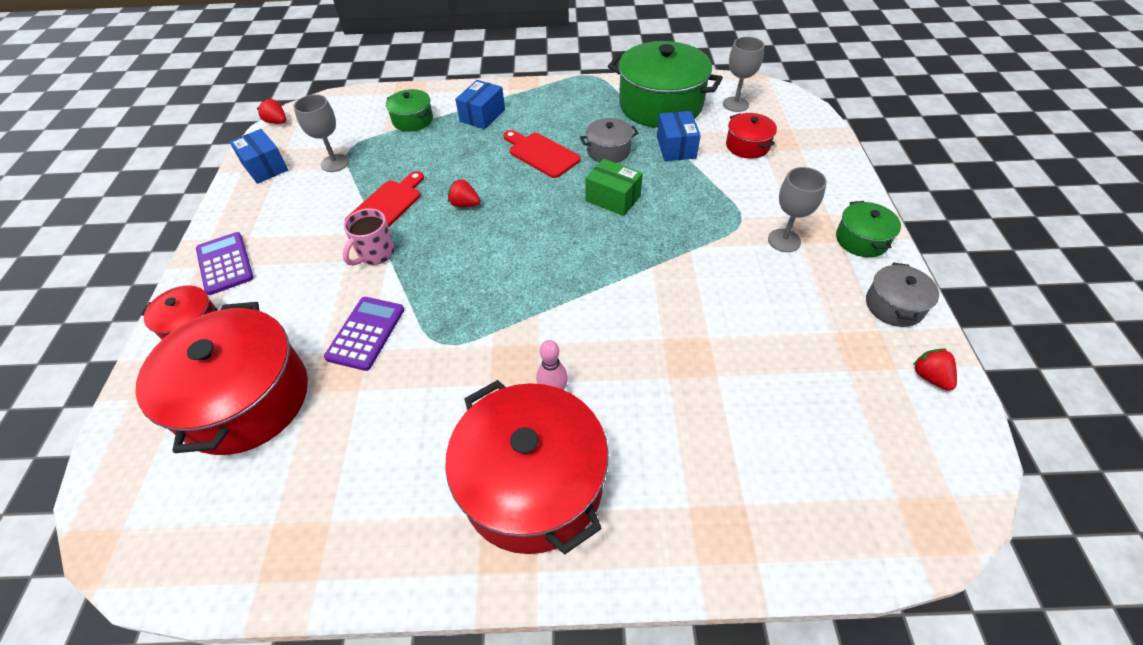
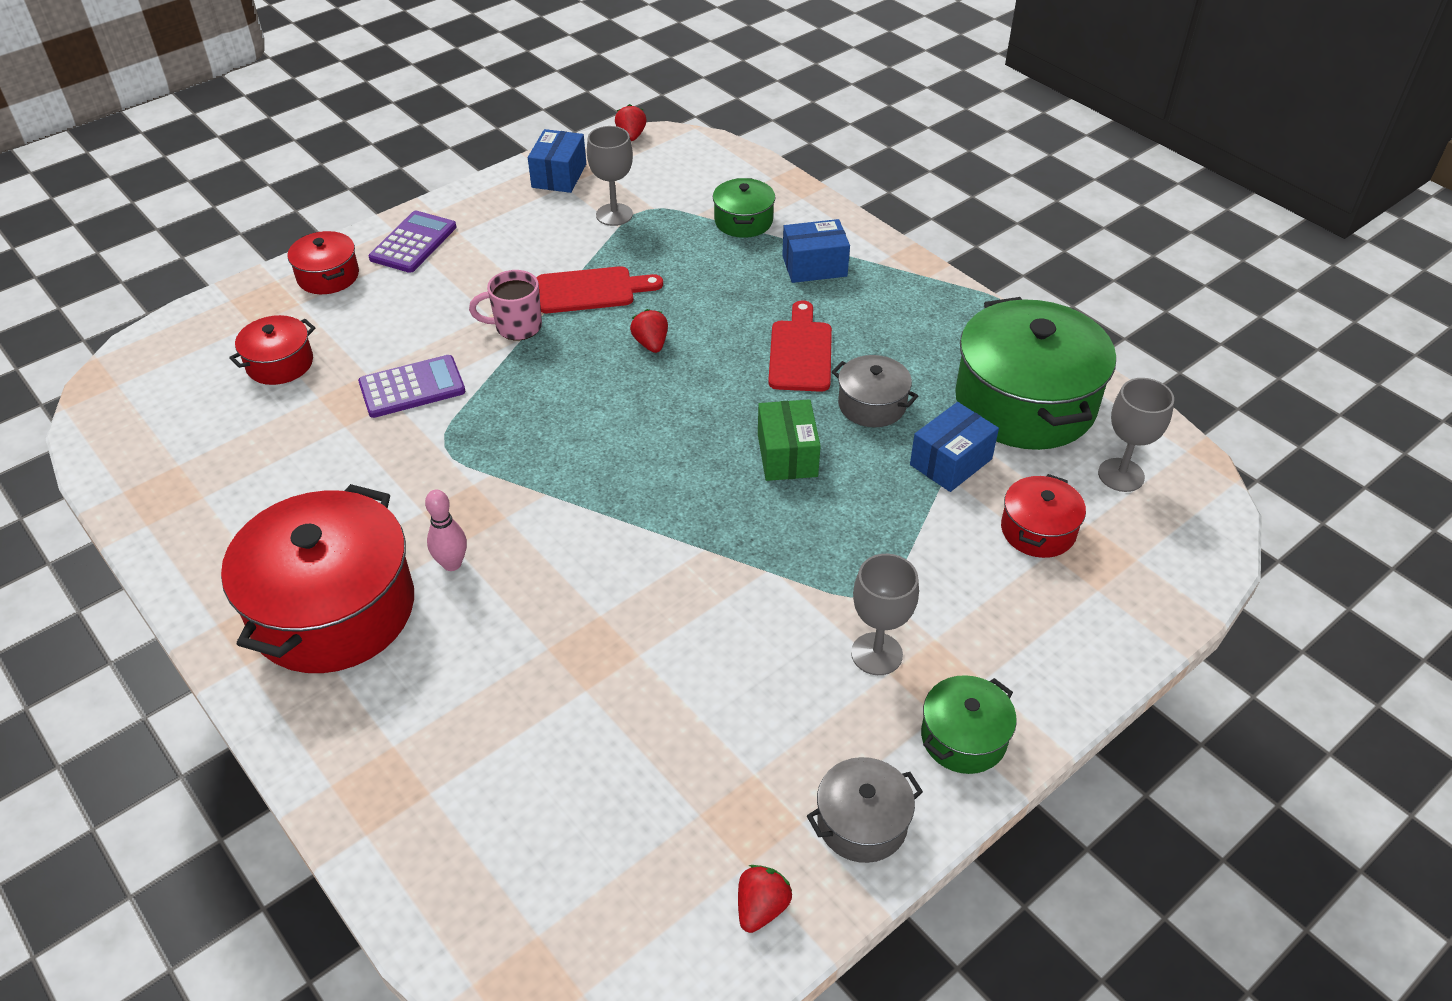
camera: 50 degrees right, 5 degrees down
(245, 399) = (280, 363): red pot -> red pot, size x0.49

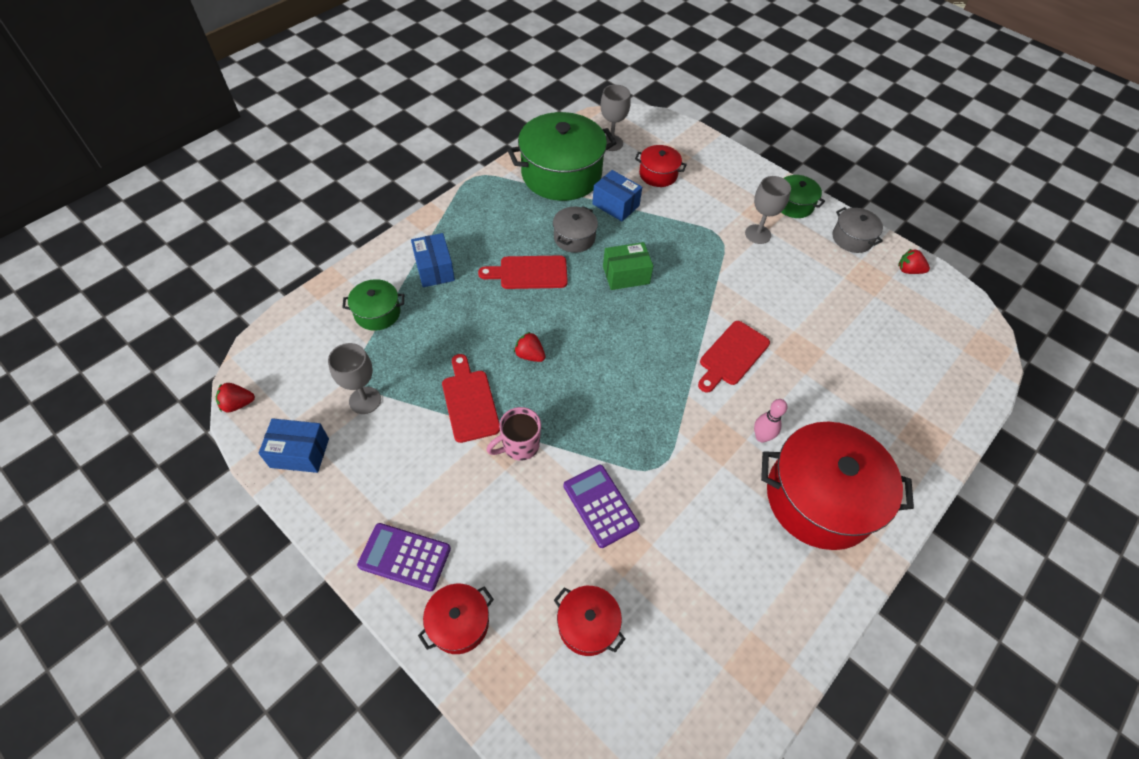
camera: 100 degrees left, 10 degrees up
(516, 327) = (519, 445): pink mug -> pink mug turned 75 degrees clockwise
(604, 558) = (732, 355): none -> red cutting board
(651, 344) = (530, 355): red strawberry -> red strawberry turned 60 degrees clockwise

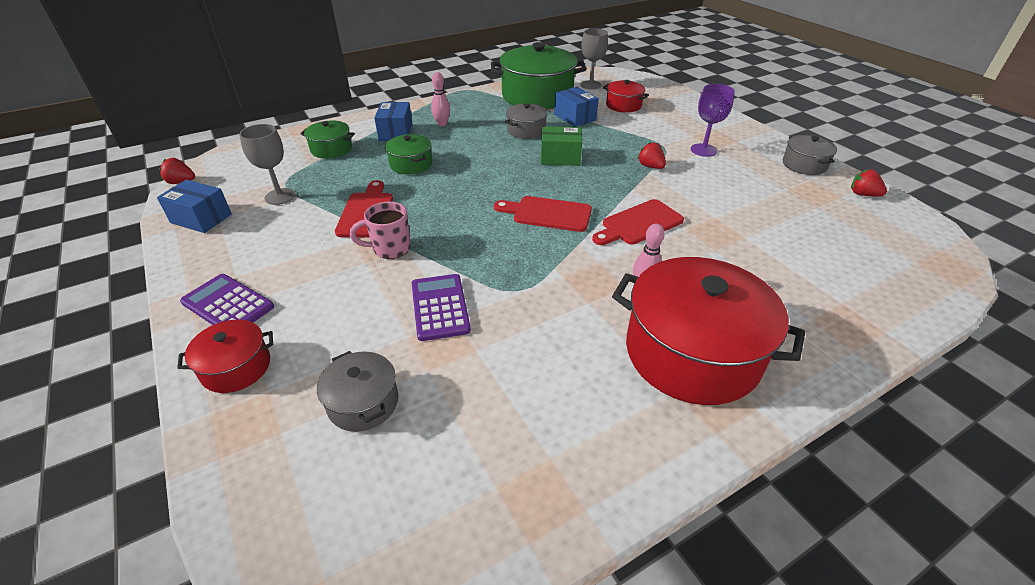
camera: 20 degrees right, 15 degrees down
(479, 244) = (442, 124): none -> pink bowling pin
(529, 273) = (473, 145): red cutting board -> red cutting board (548, 214)
(530, 355) = (440, 192): red strawberry -> red strawberry (650, 166)
(587, 625) = (363, 403): red pot -> grey pot
(758, 234) = (703, 150): grey goblet -> purple goblet
(793, 205) = (748, 137): green pot -> green pot (411, 164)

